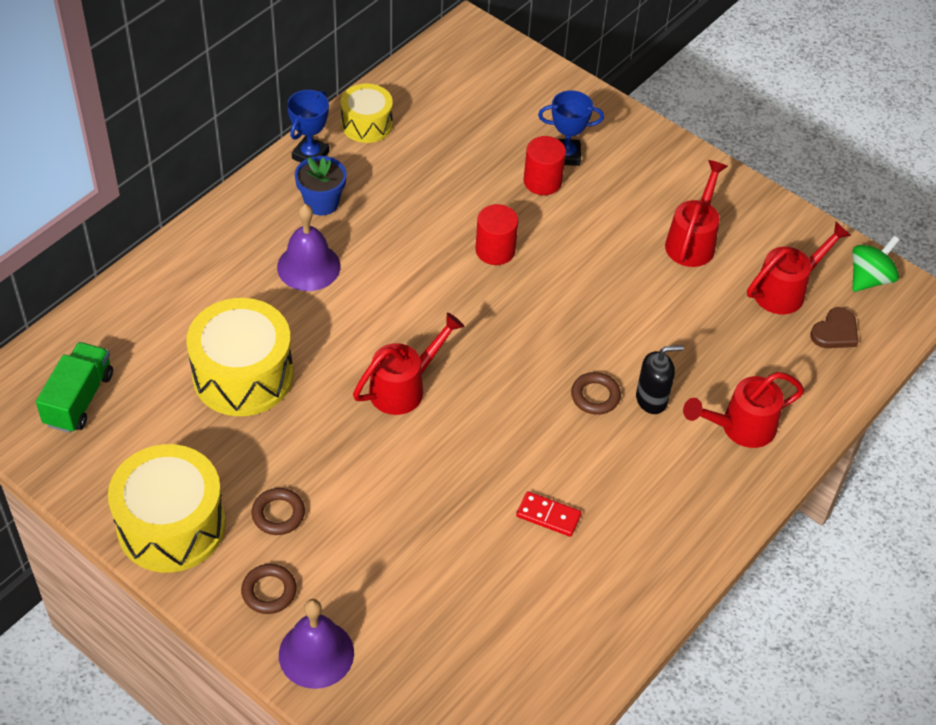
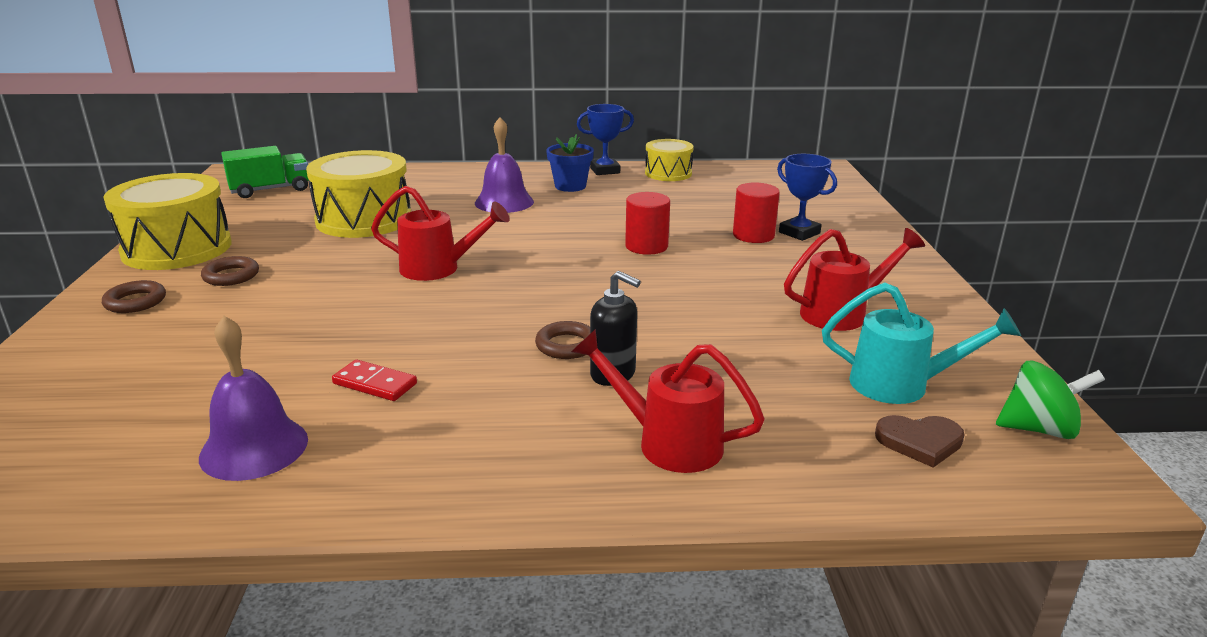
camera: 50 degrees right, 25 degrees down
(316, 653) = (71, 345): purple bell -> purple bell (254, 448)
(548, 515) = (375, 384): red domino -> red domino turned 45 degrees counterclockwise
(785, 290) = (901, 385): red watering can -> turquoise watering can

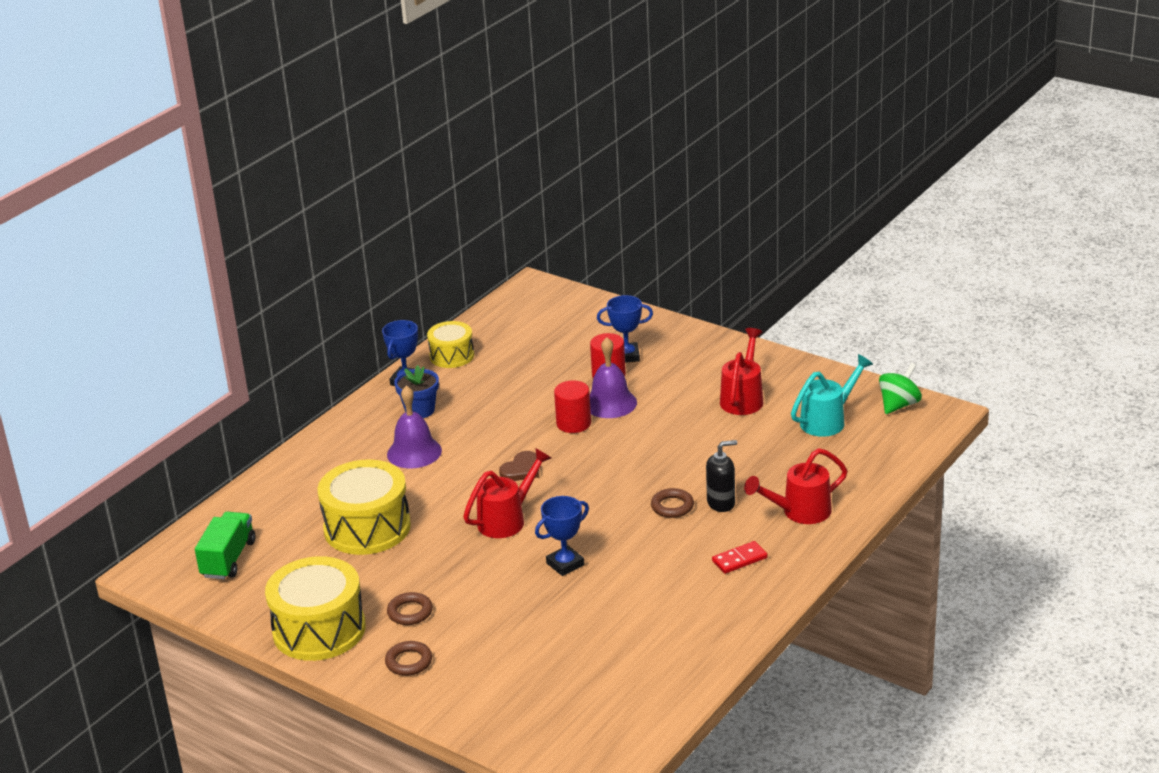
camera: 50 degrees left, 5 degrees up
(254, 448) = (668, 642): purple bell -> purple bell (610, 403)
(375, 384) = (642, 587): red domino -> red domino (739, 559)
(383, 322) = (565, 564): none -> blue trophy
(920, 442) = (874, 442): brown heart -> brown heart (522, 469)

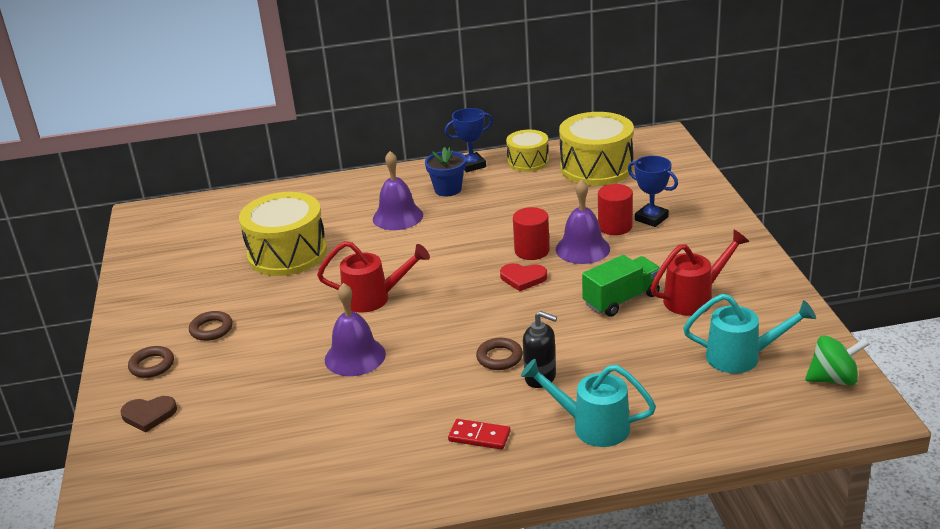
camera: 45 degrees right, 0 degrees up
(228, 559) = (187, 230): green truck -> green truck (621, 299)
(319, 630) = (149, 307): yellow drum -> yellow drum (596, 167)
(522, 469) = (442, 266): brown heart -> brown heart (149, 415)
(565, 564) = (355, 356): blue trophy -> purple bell
(600, 446) = (523, 278): none -> red heart
(800, 512) = (592, 426): red watering can -> turquoise watering can

